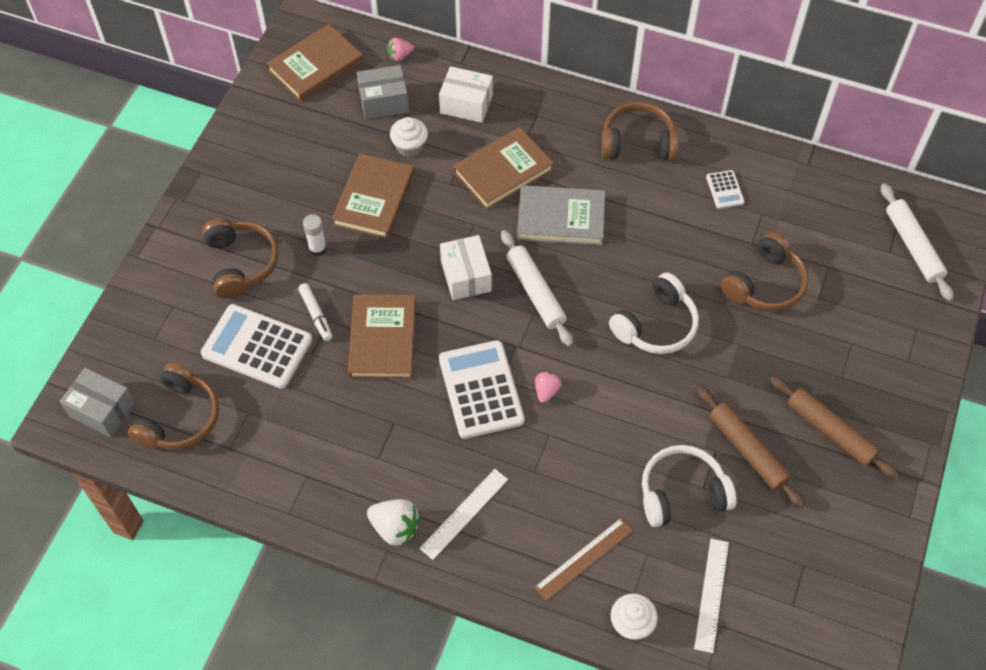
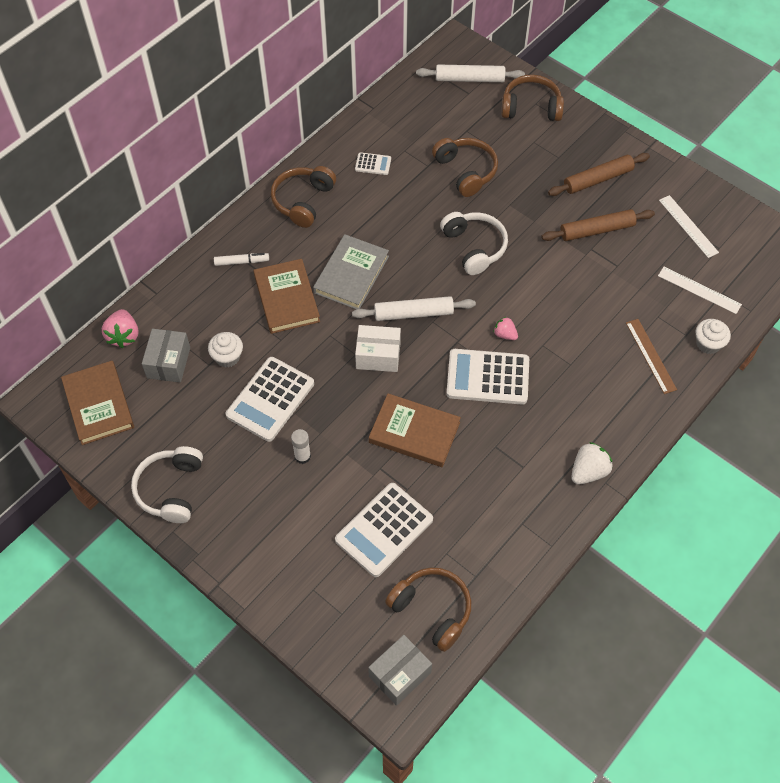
camera: 70 degrees left, 0 degrees up
(241, 263) = (291, 521): brown headphones -> brown headphones (531, 107)
(316, 315) = (370, 475): white marker -> white marker (242, 262)
(374, 199) = (270, 399): brown book -> white calculator
(400, 56) = (123, 336): pink strawberry -> pink strawberry, size x1.63
(464, 513) = (591, 421): white ruler -> white ruler (688, 226)
(466, 104) = (203, 303): white box -> none
(682, 493) = (617, 279): white headphones -> white headphones (171, 489)

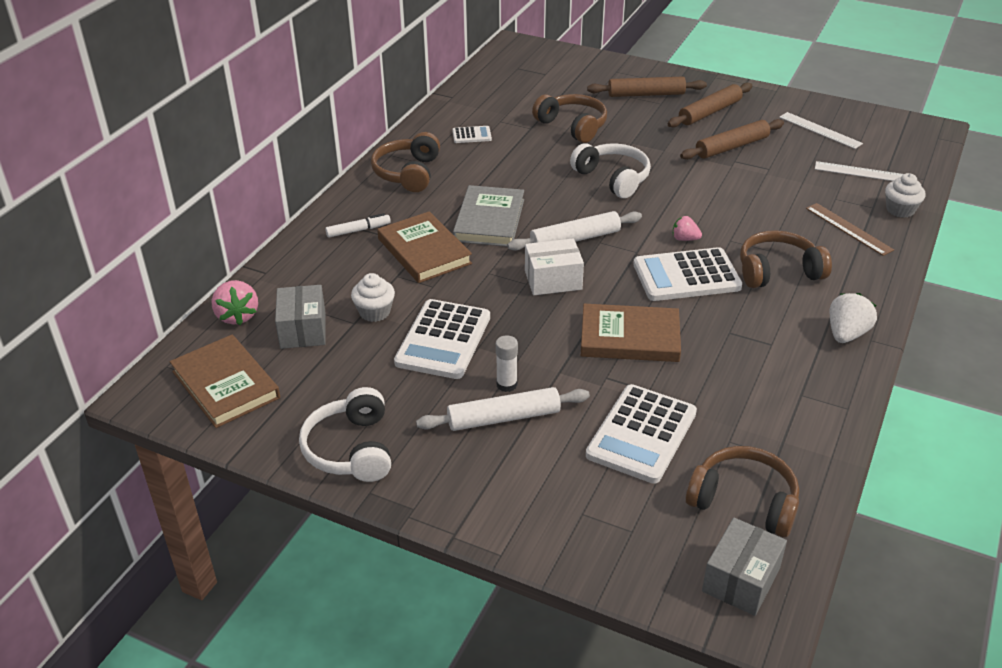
camera: 15 degrees left, 20 degrees down
(469, 79) = (541, 64): white rolling pin -> white rolling pin (504, 418)
(531, 107) = (613, 74): brown headphones -> brown headphones (778, 271)
(550, 142) = (646, 94): none -> brown rolling pin

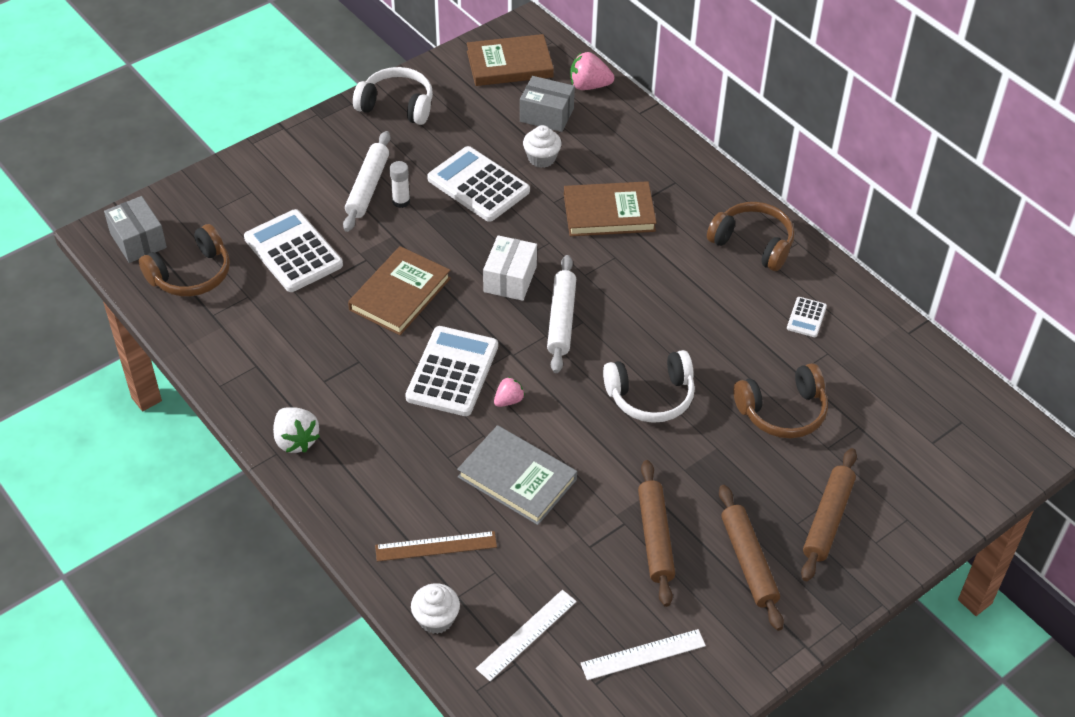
camera: 115 degrees right, 10 degrees up
(358, 230) = (669, 182): white marker -> none
(489, 220) = (631, 272): grey book -> grey book (517, 478)
(778, 271) = (412, 444): brown headphones -> none

